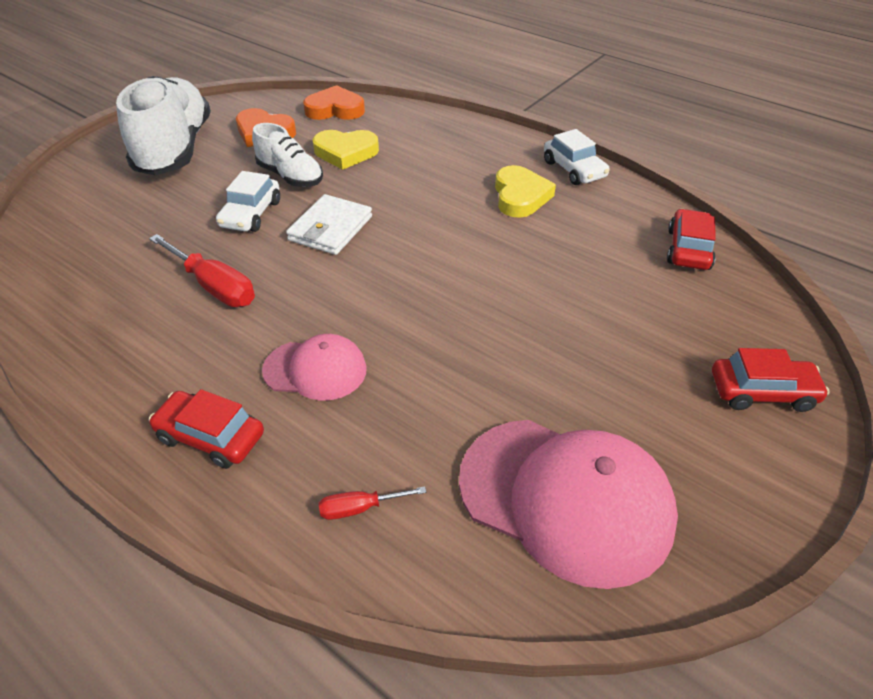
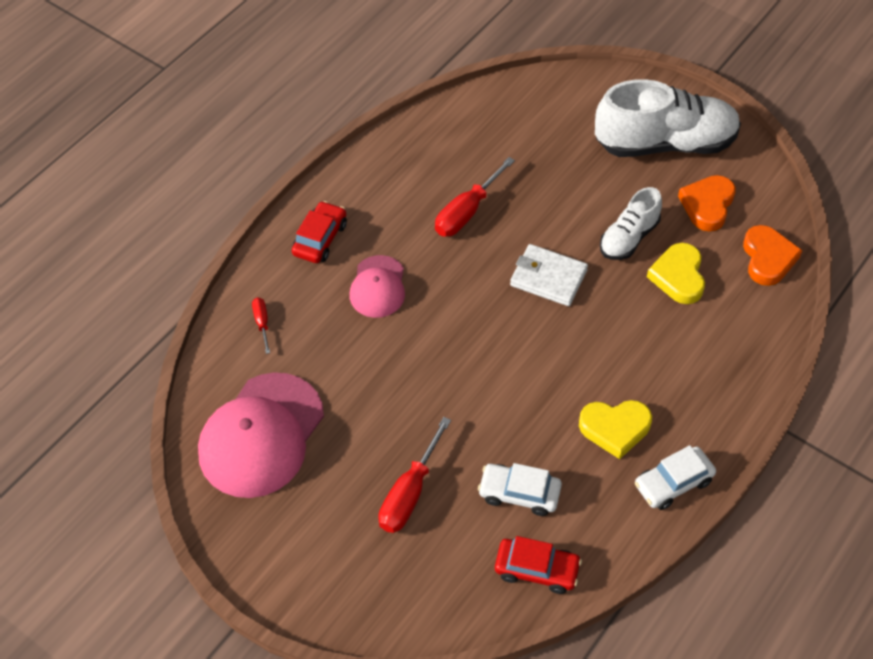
camera: 90 degrees right, 10 degrees up
(251, 214) = (565, 218): white car -> white car (519, 493)
(624, 339) = (409, 493): none -> red screwdriver
(762, 392) = (350, 584): red car -> none

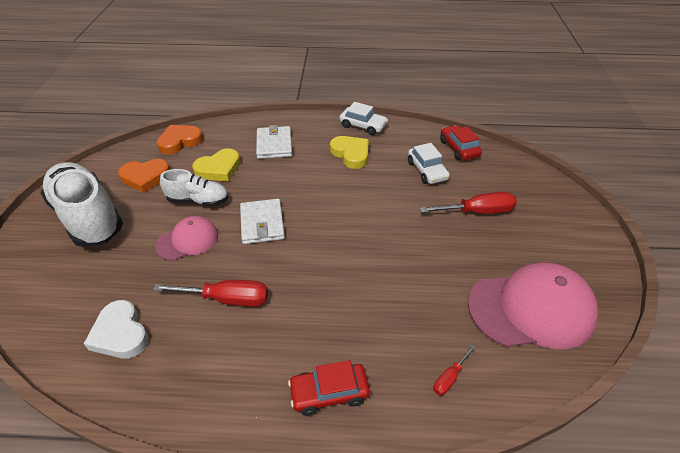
camera: 125 degrees left, 10 degrees down
(378, 287) = (346, 315): pink cap -> pink cap (187, 240)
(485, 134) = (120, 333): none -> white heart
(694, 354) = (274, 145): none -> white wallet

